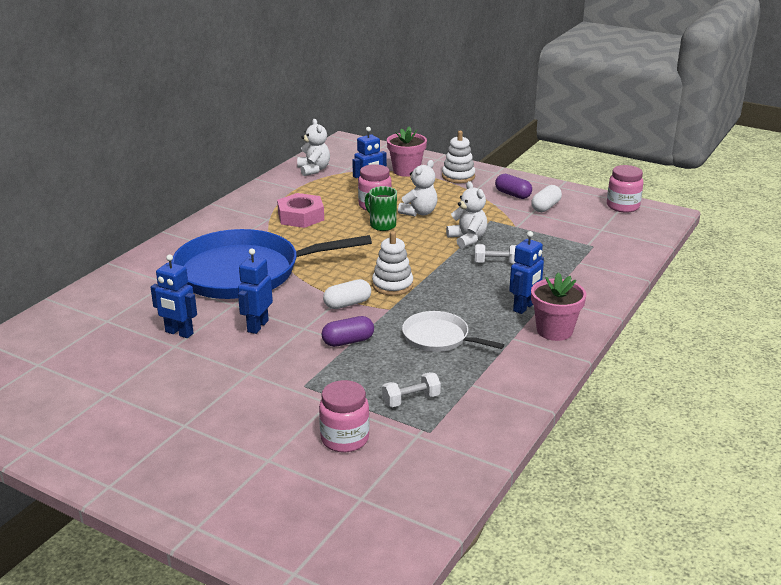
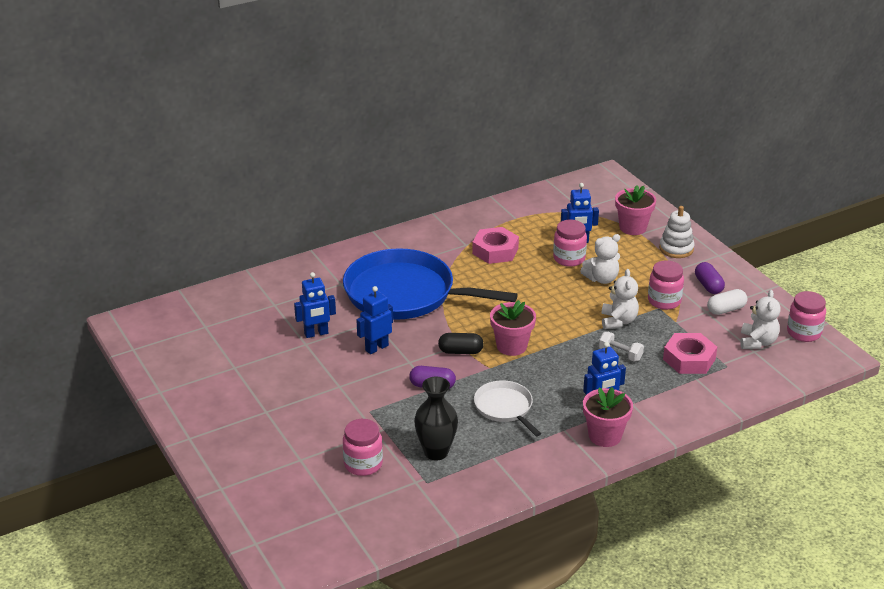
camera: 30 degrees right, 5 degrees up
(179, 333) = (316, 334): blue robot -> blue robot turned 75 degrees counterclockwise
(314, 170) = (549, 201): white teddy bear -> white teddy bear (757, 342)
(347, 304) = (460, 351): white capsule -> black capsule
(382, 225) = (556, 282): green mug -> none
(392, 285) = (511, 346): white stacking toy -> pink flower pot
(411, 400) = (436, 452): white dumbbell -> black vase
(489, 214) = (664, 301): none -> pink jar
(557, 250) = (689, 359): none -> pink nut

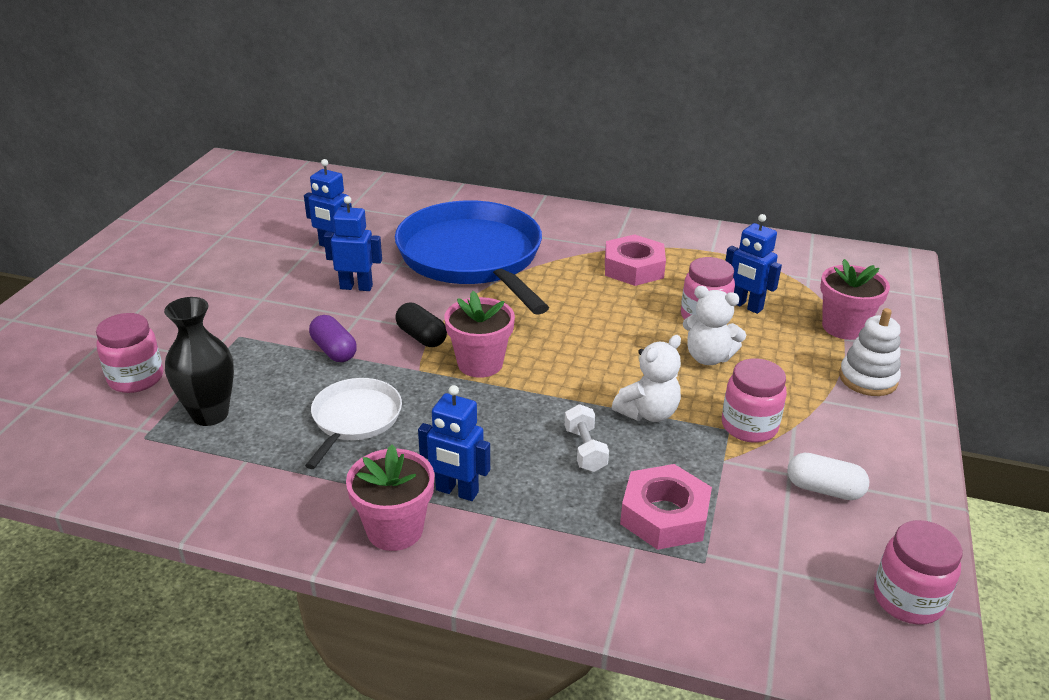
camera: 45 degrees right, 0 degrees up
(708, 286) = (845, 445): purple capsule -> none
(757, 342) = (805, 562): white teddy bear -> none

